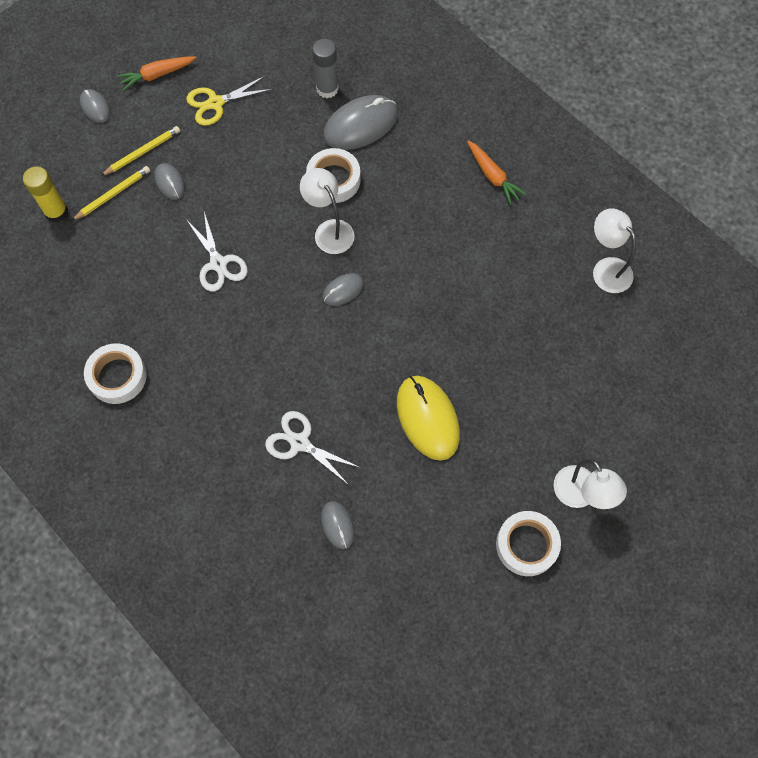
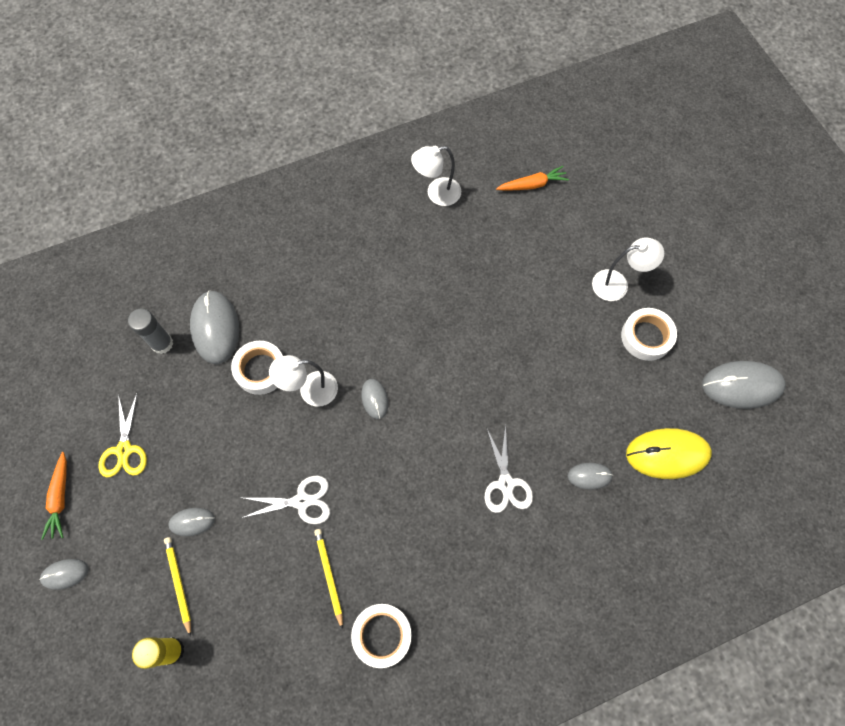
camera: 70 degrees left, 0 degrees up
(142, 152) = (144, 539): yellow pencil -> yellow pencil (329, 576)
(299, 443) = (506, 484): white scissors -> white scissors turned 60 degrees counterclockwise
(427, 418) = (518, 371): yellow mouse -> yellow mouse (667, 454)
(493, 176) = (317, 242): orange carrot -> orange carrot (532, 185)
(510, 672) = (742, 385): none -> grey mouse

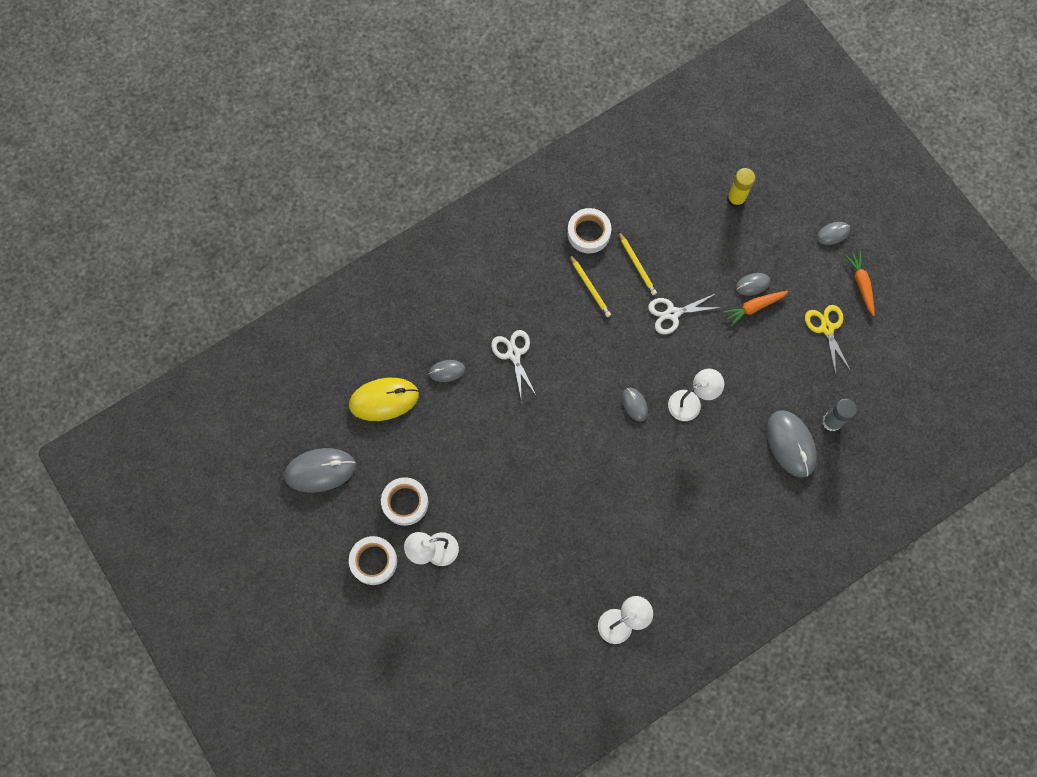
camera: 170 degrees right, 5 degrees up
(179, 583) = (747, 241): yellow pencil -> yellow pencil (590, 287)
(260, 370) = (738, 413): white tape -> white tape (373, 561)
(532, 185) = (527, 651): orange carrot -> orange carrot (754, 307)

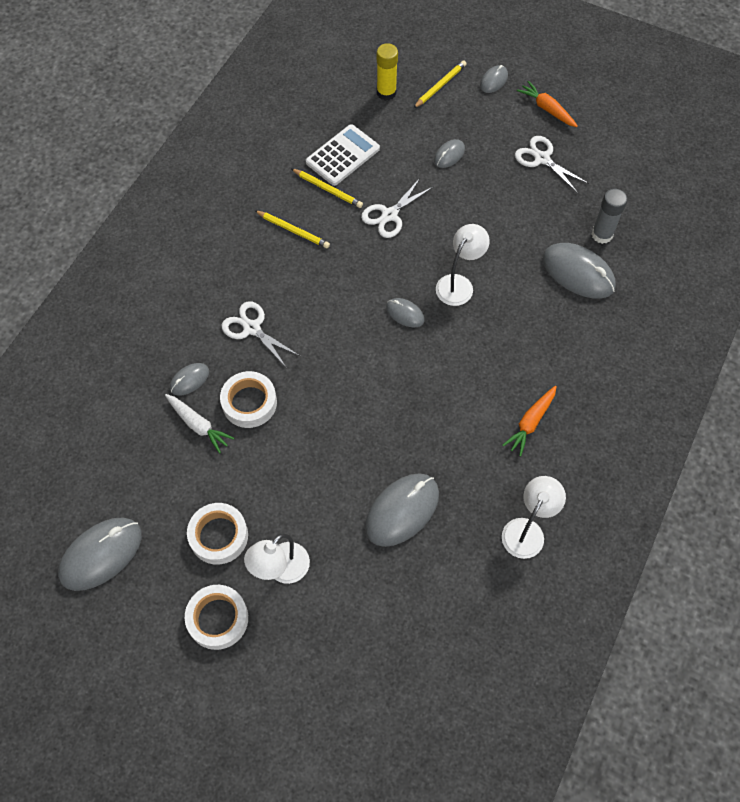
camera: 30 degrees left, 10 degrees down
(384, 400) = (135, 443): yellow mouse -> none
(434, 411) = (198, 425): none -> white carrot
(542, 557) = (402, 510): none -> grey mouse
(588, 233) = (262, 184): white tape -> white tape (249, 403)
(666, 240) = (342, 155): none -> white calculator
(754, 307) = (463, 173): orange carrot -> orange carrot (530, 423)
(785, 215) = (440, 86): none -> yellow pencil
(827, 328) = (542, 159): yellow scissors -> white scissors

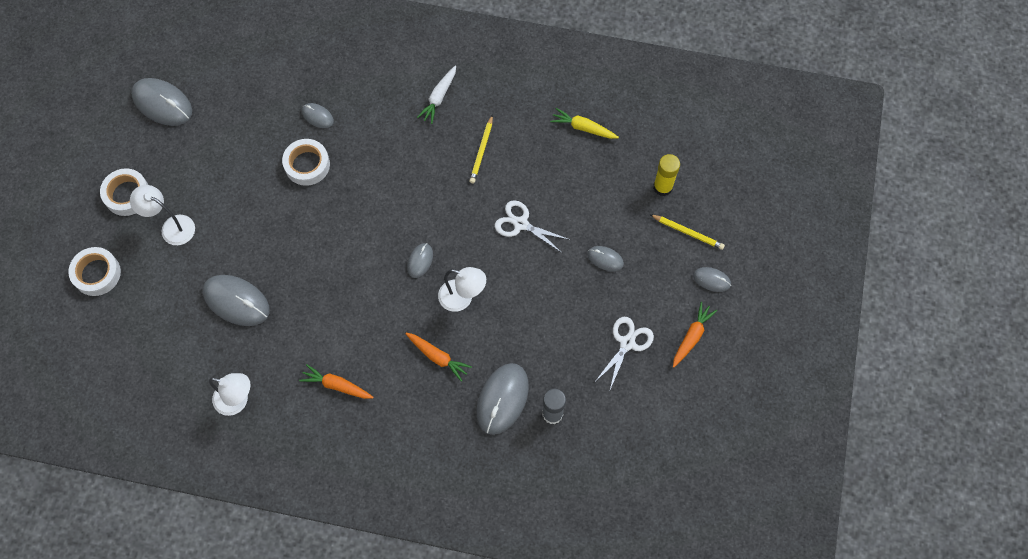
camera: 75 degrees right, 5 degrees up
(198, 425) = (279, 135): white carrot -> white carrot (439, 97)
(219, 536) = (191, 176): white tape -> white tape (97, 273)
(252, 328) = (376, 147): white scissors -> none
(298, 139) = (583, 128): none -> yellow carrot
(328, 189) = (534, 167): yellow pencil -> none
(342, 155) = (575, 169): white calculator -> none
(520, 320) = (438, 357): none -> orange carrot

